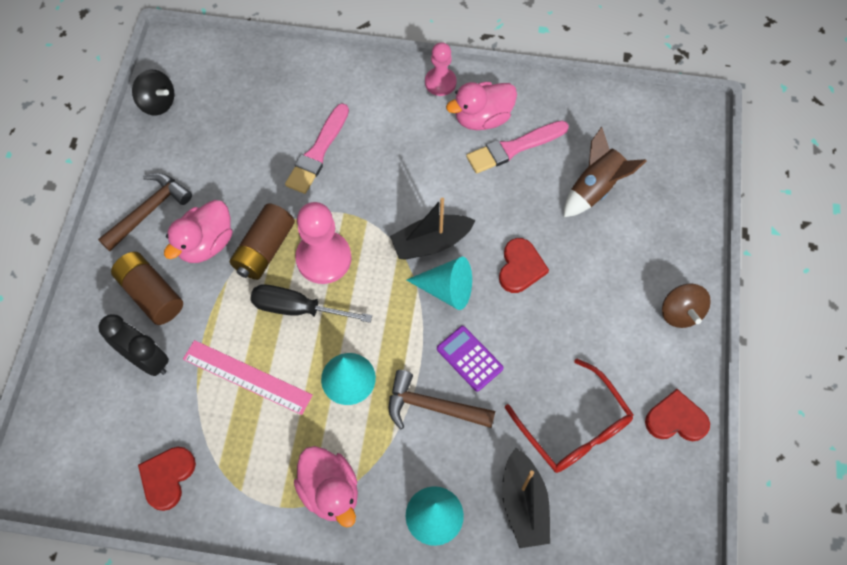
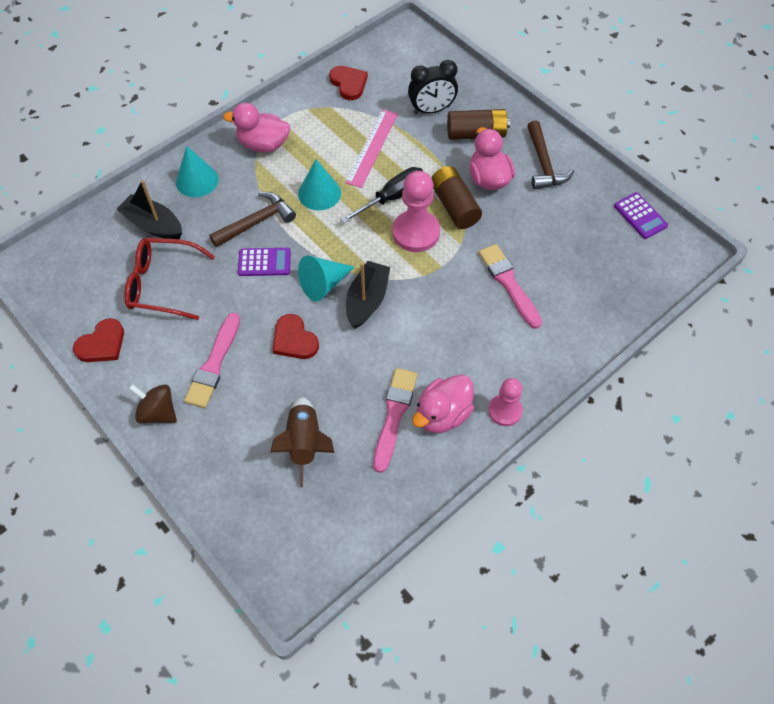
camera: 130 degrees right, 5 degrees down
(158, 103) = (640, 216): black spinning top -> purple calculator
(247, 377) = (372, 147): pink ruler -> pink ruler turned 45 degrees counterclockwise
(482, 118) = (442, 414): pink duck -> pink duck turned 150 degrees counterclockwise
(601, 309) = (214, 364): none -> pink brush

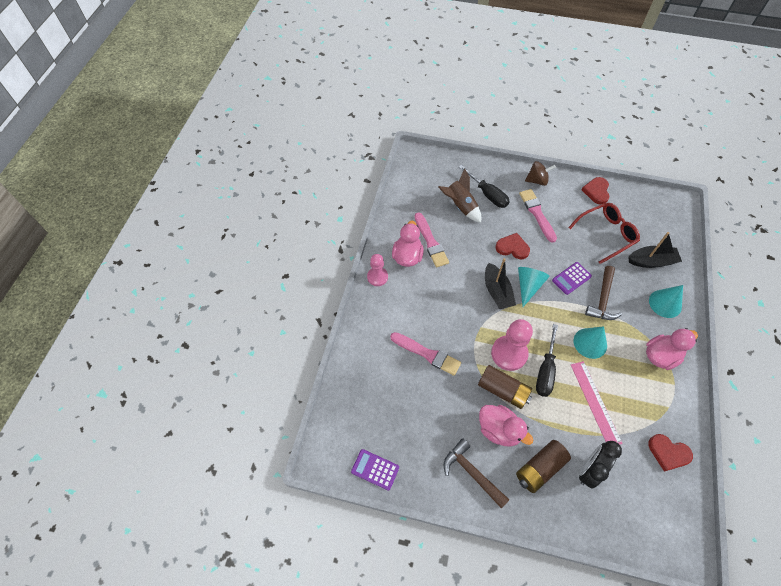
camera: 145 degrees right, 0 degrees up
(249, 436) = (488, 195): none -> black screwdriver

